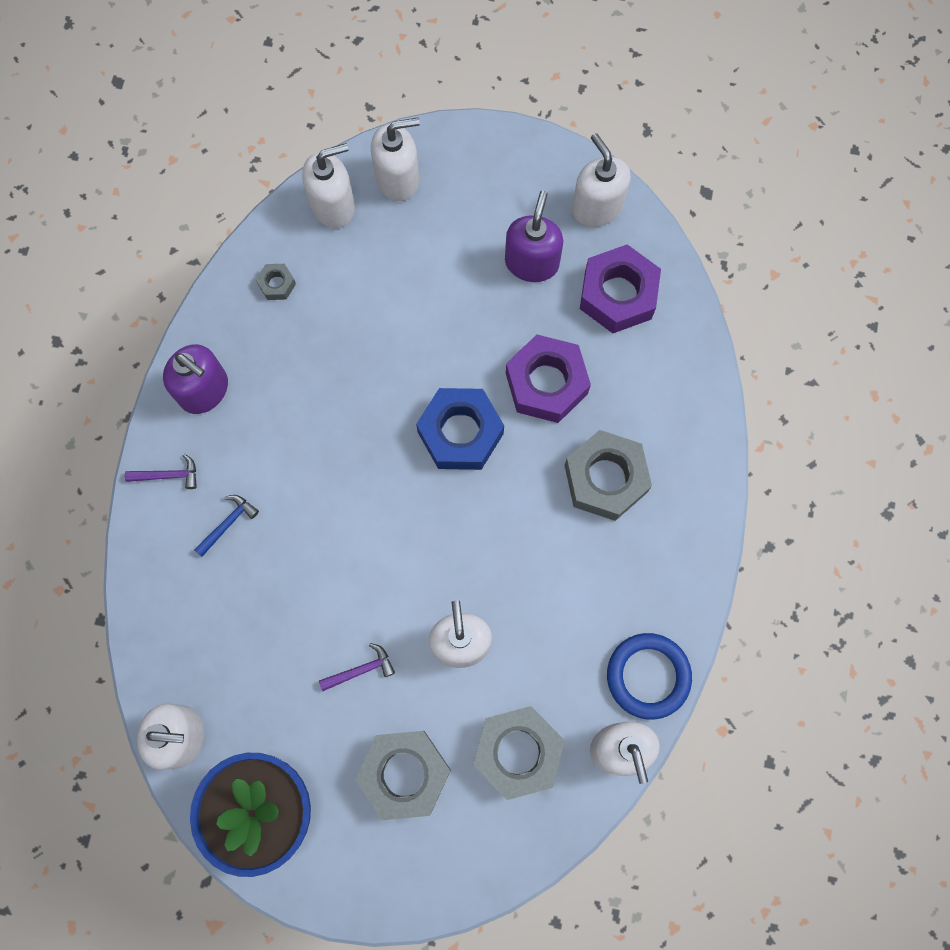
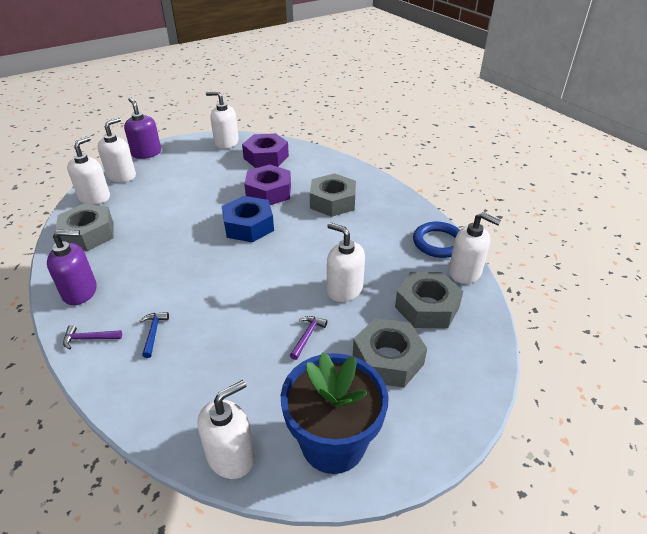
camera: 45 degrees left, 35 degrees down
(168, 475) = (89, 338): purple hammer -> purple hammer turned 135 degrees counterclockwise
(277, 284) = (88, 234): grey nut -> grey nut, size x2.20
(532, 262) = (217, 167): purple soap dispenser -> purple soap dispenser (146, 153)

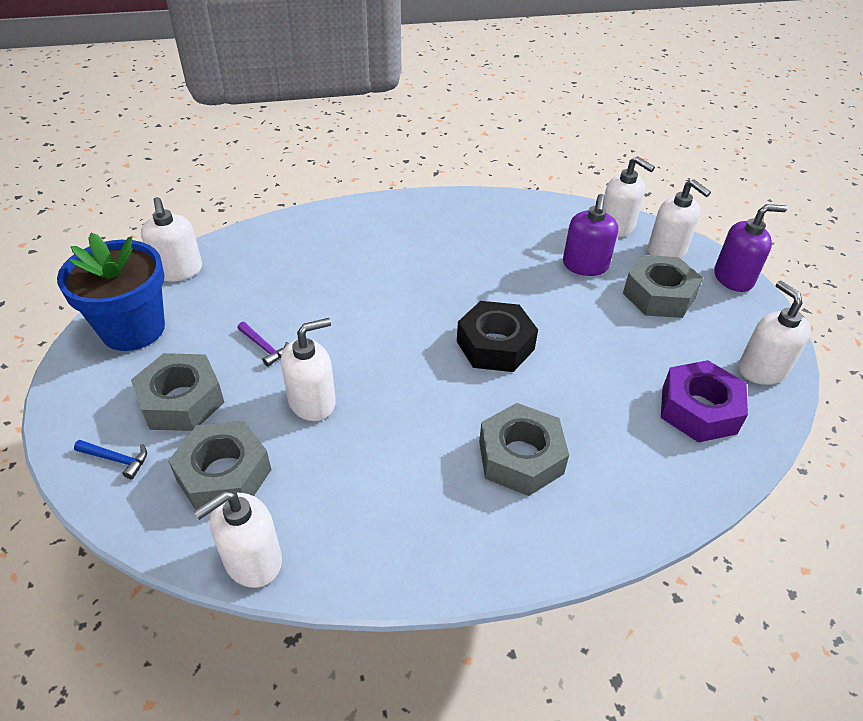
camera: 110 degrees right, 5 degrees up
(80, 292) = (436, 211): purple soap dispenser -> purple soap dispenser (585, 265)
(88, 234) = (536, 219): grey nut -> grey nut (659, 295)
(89, 338) = (366, 213): purple hammer -> none
(153, 333) = (347, 247): blue hammer -> blue hammer (116, 459)
(226, 143) = (762, 369): white soap dispenser -> white soap dispenser turned 60 degrees counterclockwise
(248, 226) = (495, 345): blue nut -> black nut
(268, 192) = (578, 386): purple nut -> none
(438, 243) = (339, 561): blue ring -> none

